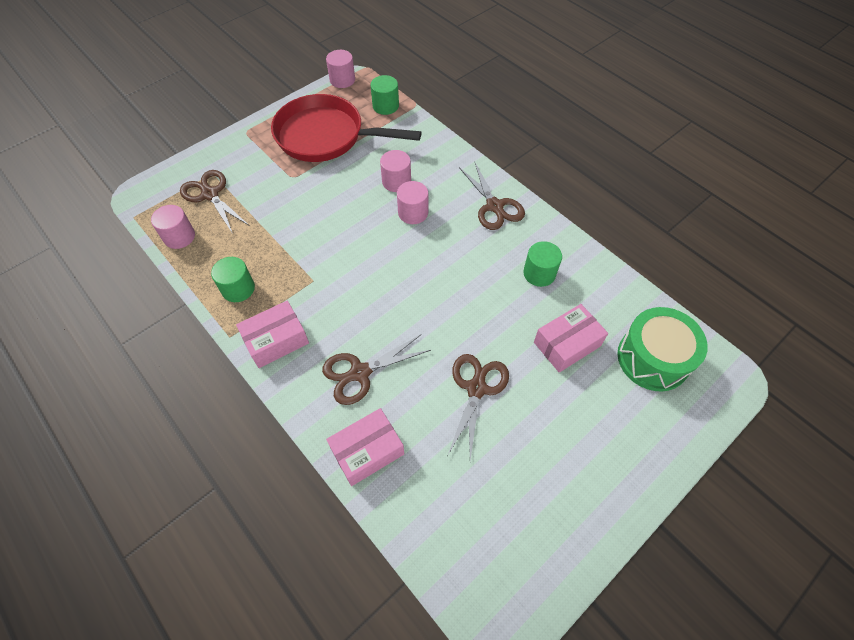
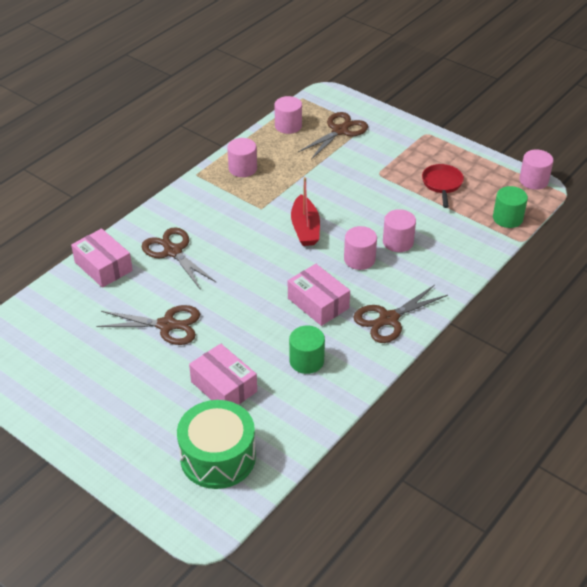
camera: 80 degrees right, 15 degrees down
(238, 288) = (242, 168): green cylinder -> pink cylinder
(276, 340) = (196, 199): pink box -> pink box (318, 303)
(326, 136) = (442, 184): red pan -> red pan, size x0.45
(357, 247) = (305, 228): none -> red boat

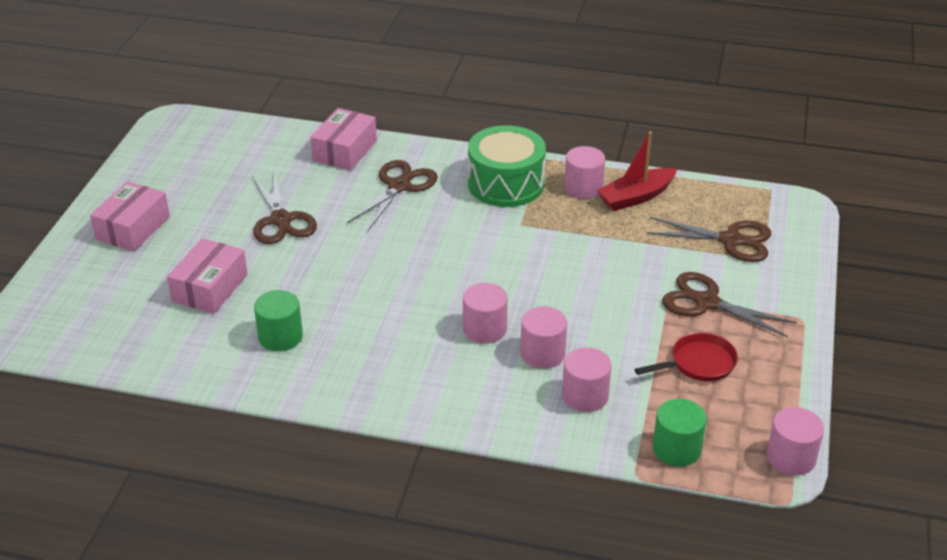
camera: 65 degrees right, 5 degrees down
(218, 457) = (107, 315): green drum -> green drum (506, 184)
(288, 126) = (700, 196): pink cylinder -> pink cylinder (585, 396)
(305, 228) = (510, 268): red boat -> red boat (636, 197)
(318, 303) = (382, 318): pink box -> pink box (133, 228)
(388, 319) = (390, 384): brown scissors -> brown scissors (706, 302)

